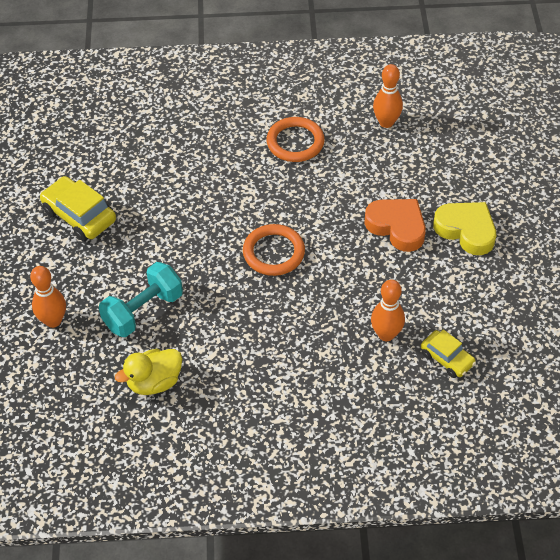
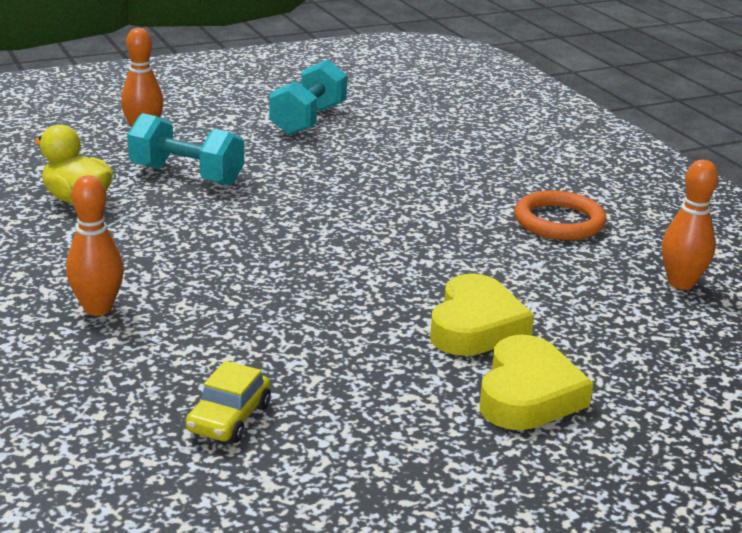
camera: 65 degrees right, 25 degrees down
(79, 215) = (308, 120): yellow car -> turquoise dumbbell
(273, 252) = (343, 238): orange ring -> none
(386, 334) = (248, 351): orange bowling pin -> orange bowling pin (98, 308)
(397, 227) = (475, 326): orange heart -> yellow heart

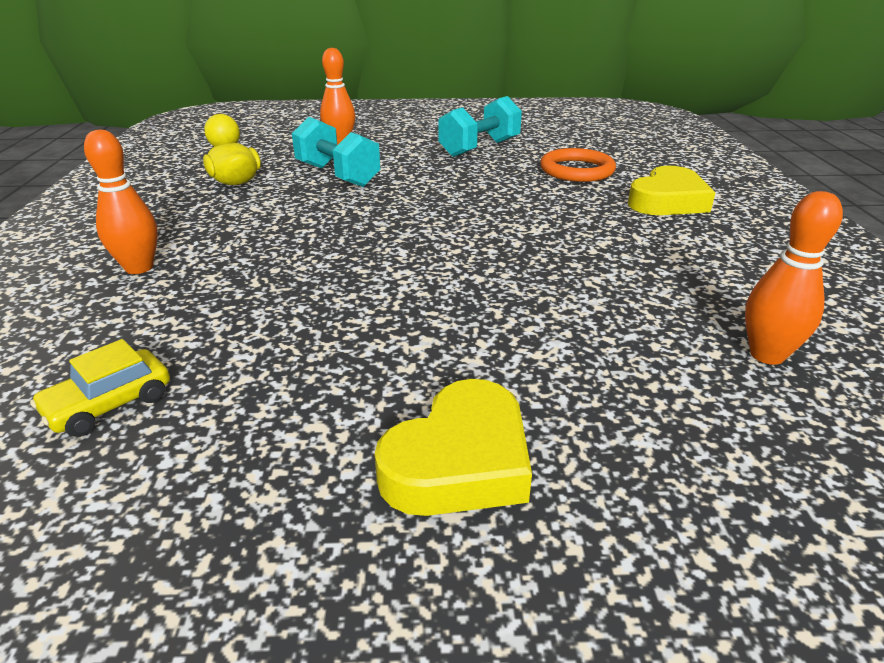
camera: 25 degrees right, 5 degrees up
(475, 326) = (469, 356): yellow heart -> yellow heart (667, 201)
(559, 221) = (654, 260): orange ring -> orange ring (577, 170)

